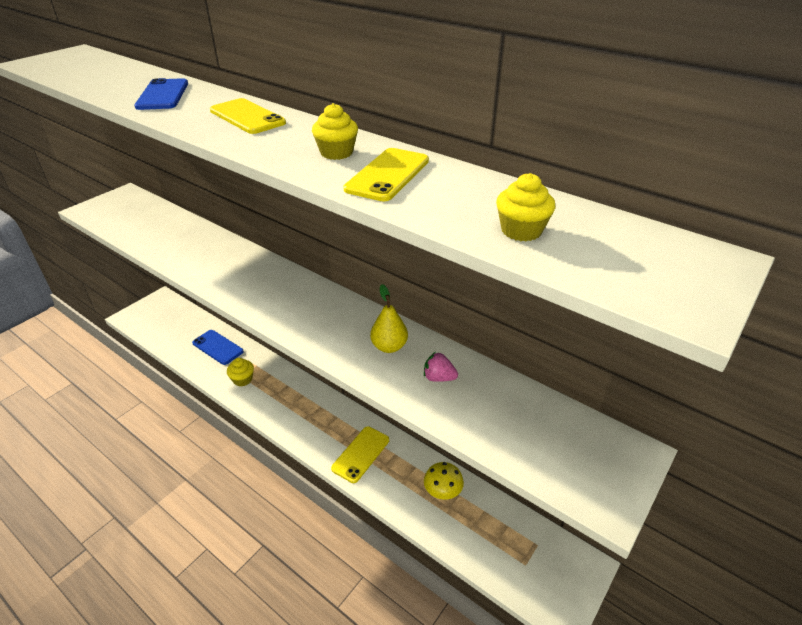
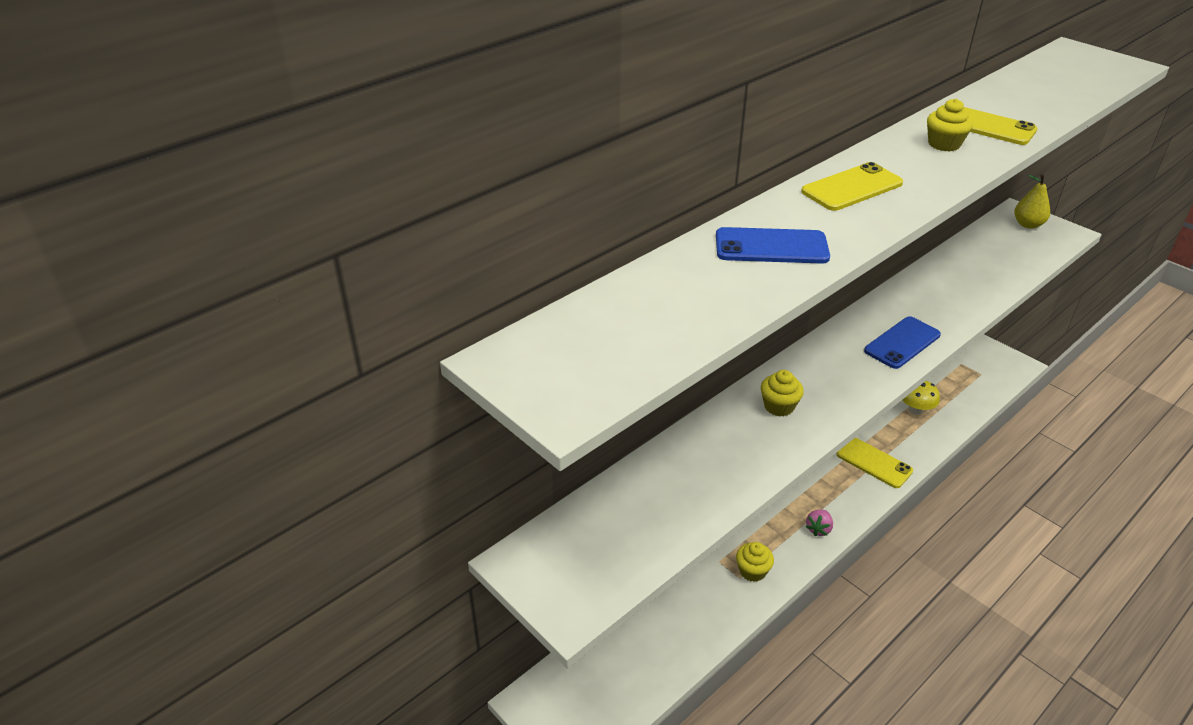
camera: 80 degrees left, 0 degrees up
(217, 347) = (680, 604): blue phone -> blue phone (902, 343)
(389, 346) = (921, 304): yellow pear -> yellow pear (1027, 224)
(438, 378) = (959, 281): pink strawberry -> pink strawberry (818, 529)
(521, 230) = (1062, 91): yellow cupcake -> yellow cupcake (779, 406)

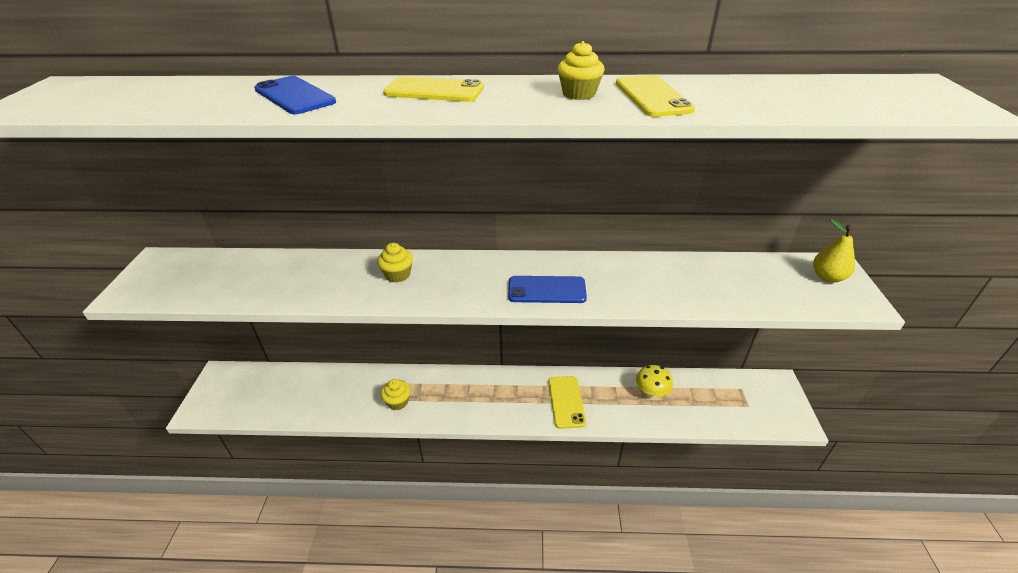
camera: 45 degrees right, 0 degrees up
(818, 529) = (468, 410): pink strawberry -> none

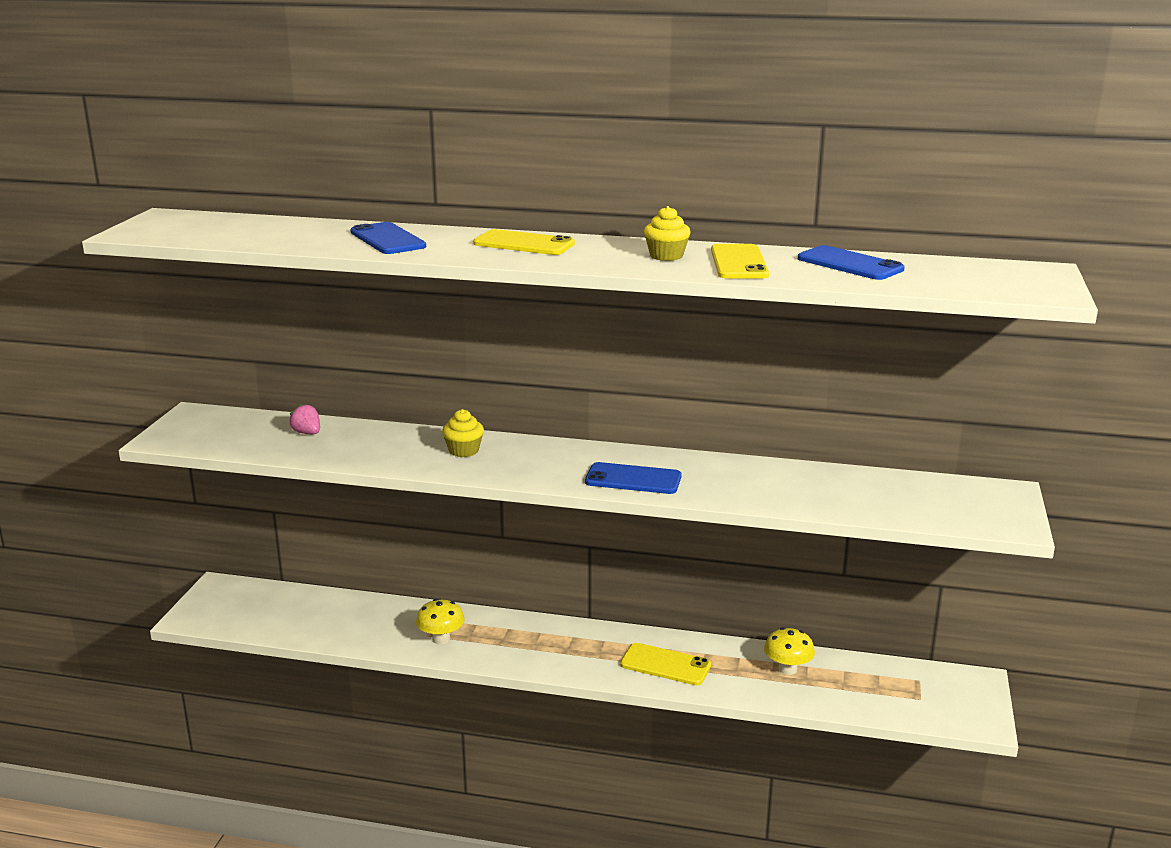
camera: 10 degrees right, 15 degrees down
(259, 271) = (307, 433): none -> pink strawberry
(398, 402) = (441, 639): yellow cupcake -> yellow mushroom
(566, 401) = (665, 665): yellow phone -> yellow phone turned 75 degrees counterclockwise
(754, 90) = (850, 264): none -> blue phone
(827, 277) = (988, 500): yellow pear -> none

